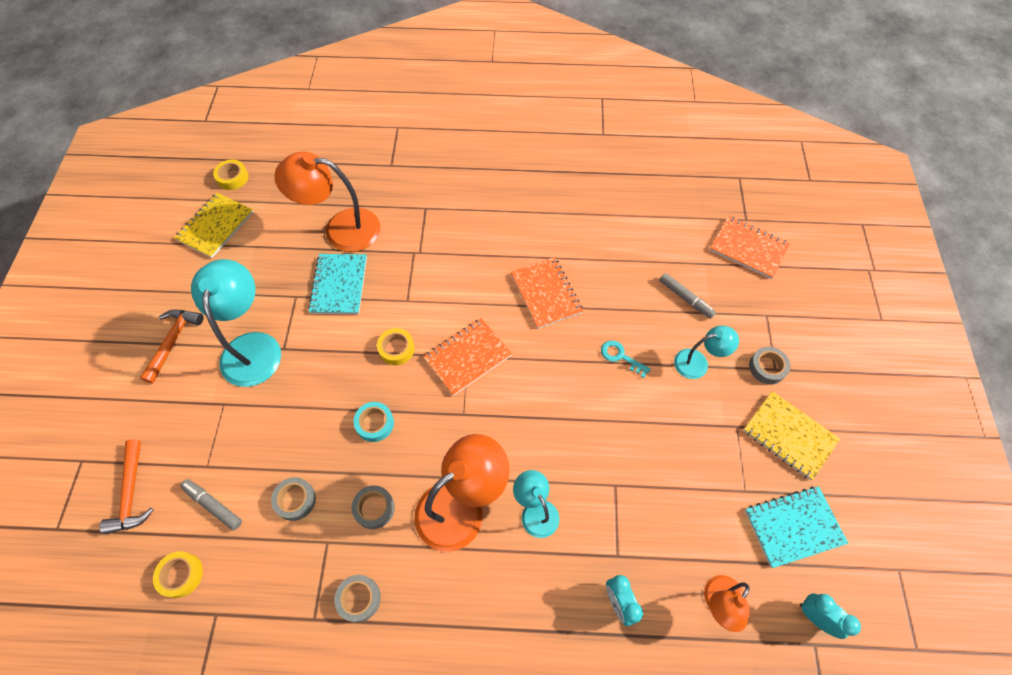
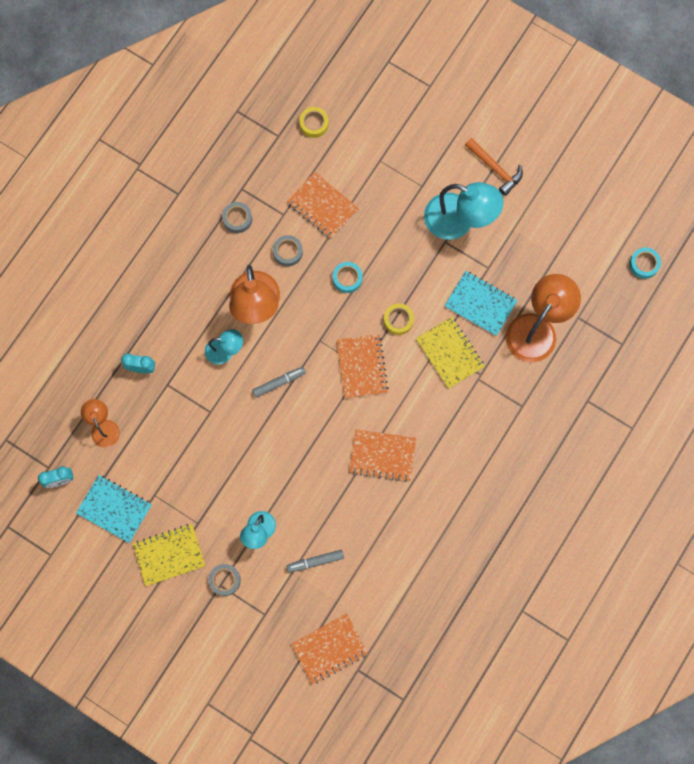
camera: 120 degrees right, 15 degrees up
(131, 493) = (387, 110): orange hammer -> none
(213, 505) = (349, 156): grey marker -> grey marker (279, 383)
(215, 226) = (594, 233): yellow notebook -> yellow notebook (450, 353)
(232, 178) = (644, 264): yellow tape -> turquoise tape
(295, 500) = (322, 206): grey tape -> orange notebook
(621, 357) = (297, 477): turquoise key -> none
(793, 527) = (114, 509): turquoise notebook -> turquoise notebook turned 75 degrees counterclockwise

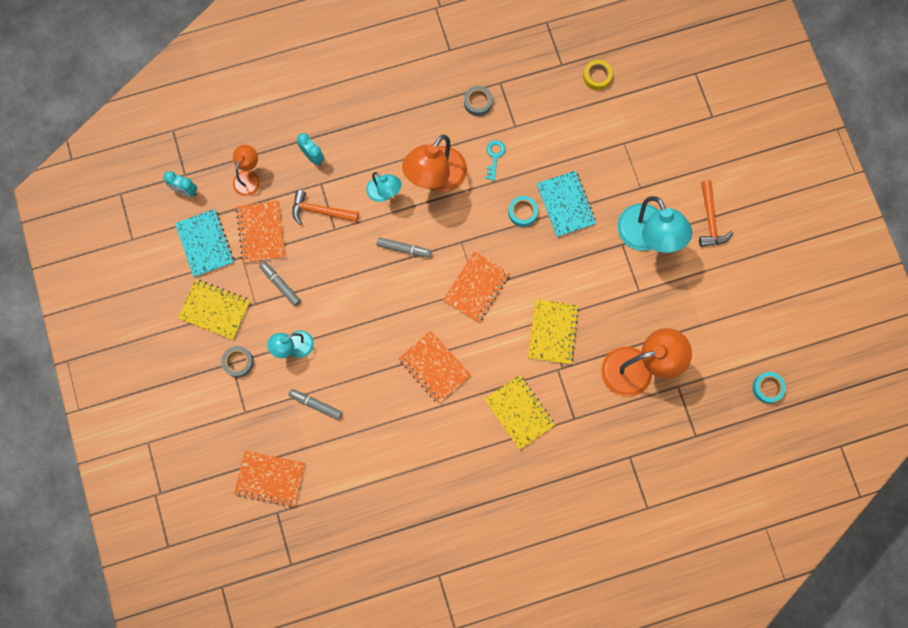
camera: 40 degrees right, 0 degrees up
(186, 407) = (320, 211): none -> orange hammer
(205, 491) = (280, 285): none -> grey marker
(288, 252) = (494, 157): grey tape -> turquoise key
(322, 206) = (550, 143): orange notebook -> orange notebook (261, 232)
(398, 320) = (534, 275): yellow tape -> none
(476, 436) = (519, 412): none -> yellow notebook
(480, 304) = (609, 314): turquoise notebook -> turquoise notebook (566, 204)

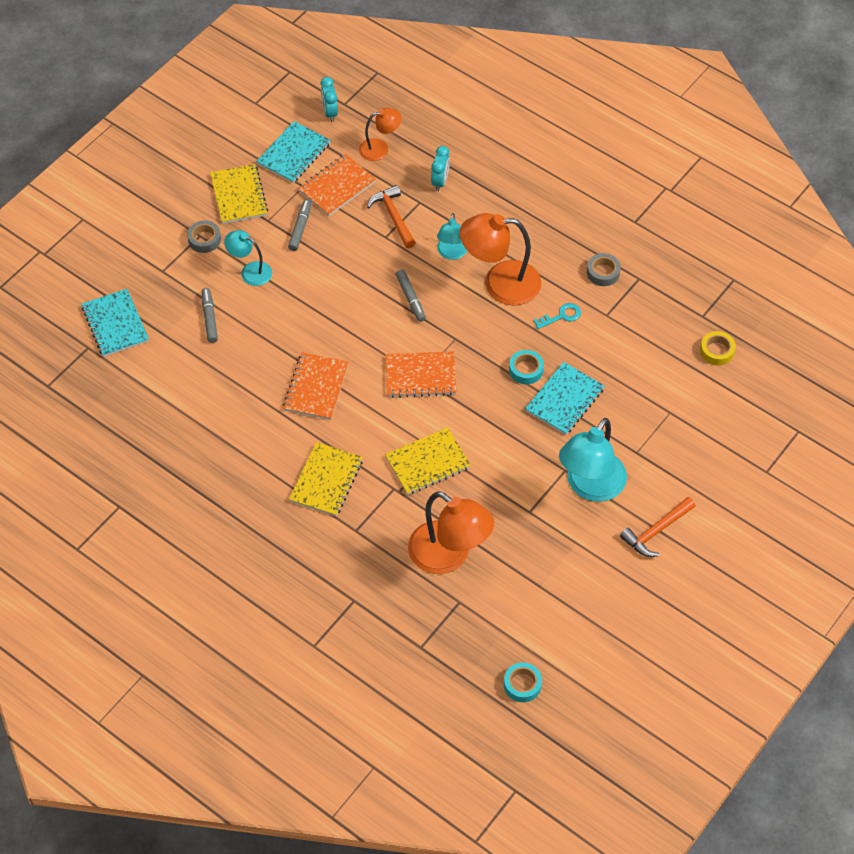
camera: 55 degrees right, 20 degrees down
(270, 479) = (115, 324): orange notebook -> turquoise notebook

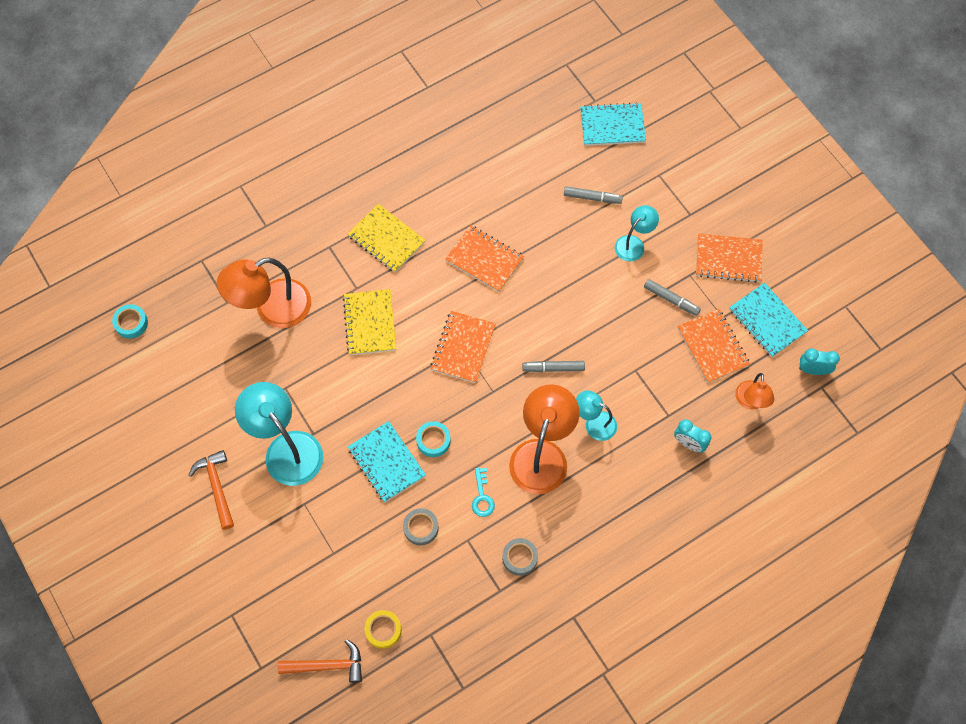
camera: 110 degrees right, 10 degrees up
(204, 239) = (684, 217): grey tape -> grey tape (421, 528)
(239, 195) = (728, 259): yellow notebook -> orange notebook
(393, 216) = (658, 385): orange hammer -> orange hammer (327, 665)

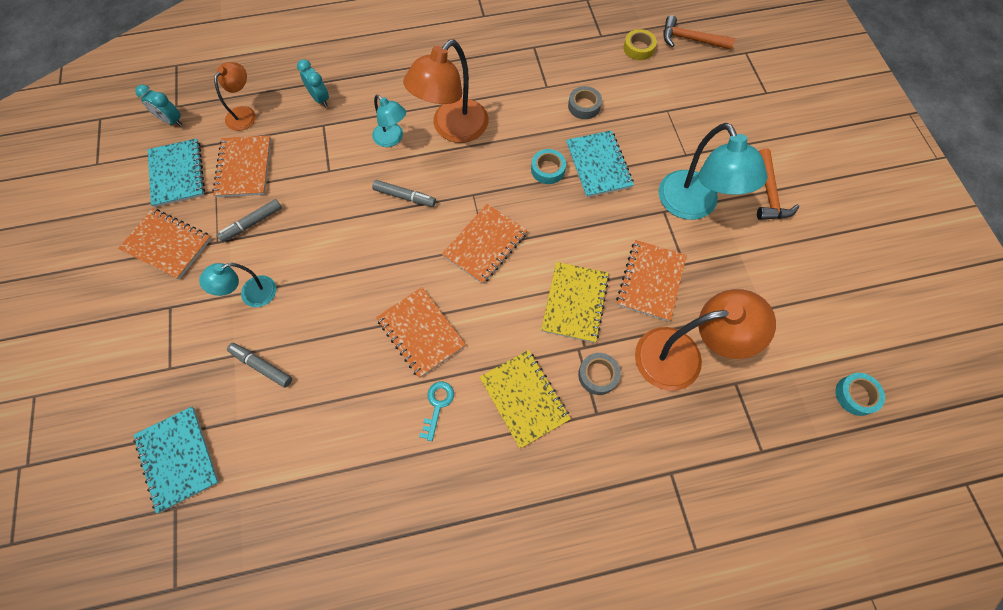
camera: 160 degrees left, 0 degrees up
(311, 362) = (650, 281): none -> orange notebook
(482, 496) = (521, 113): turquoise key -> turquoise key (437, 405)
(519, 558) = (508, 62): grey tape -> grey tape (598, 375)
(612, 126) = (178, 459): turquoise notebook -> turquoise notebook turned 45 degrees clockwise
(671, 299) = (252, 223): grey marker -> grey marker turned 90 degrees counterclockwise

